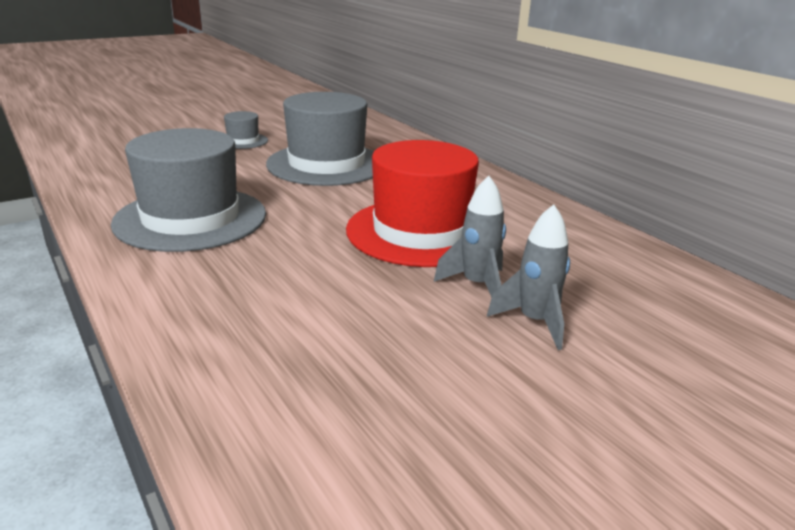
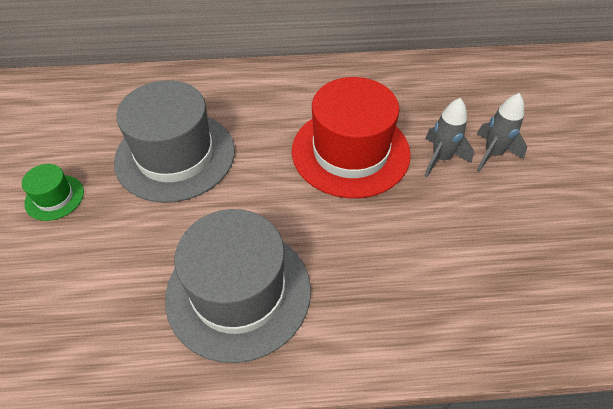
camera: 60 degrees left, 25 degrees up
(243, 141) = (54, 197): grey hat -> green hat

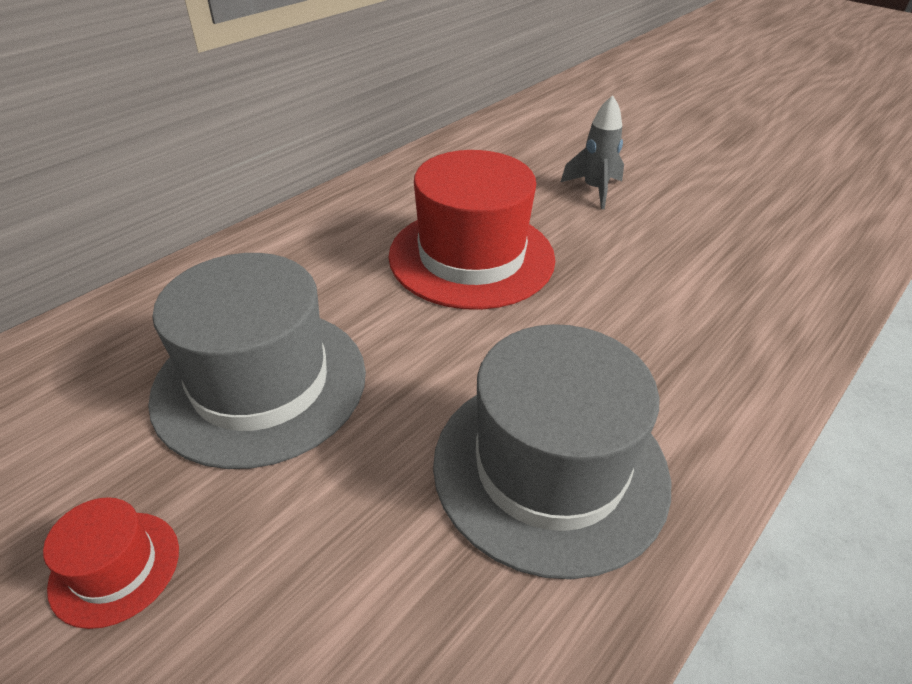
camera: 45 degrees left, 10 degrees down
(54, 197) = (115, 567): green hat -> red hat
(441, 158) = (560, 216): grey rocket -> none

